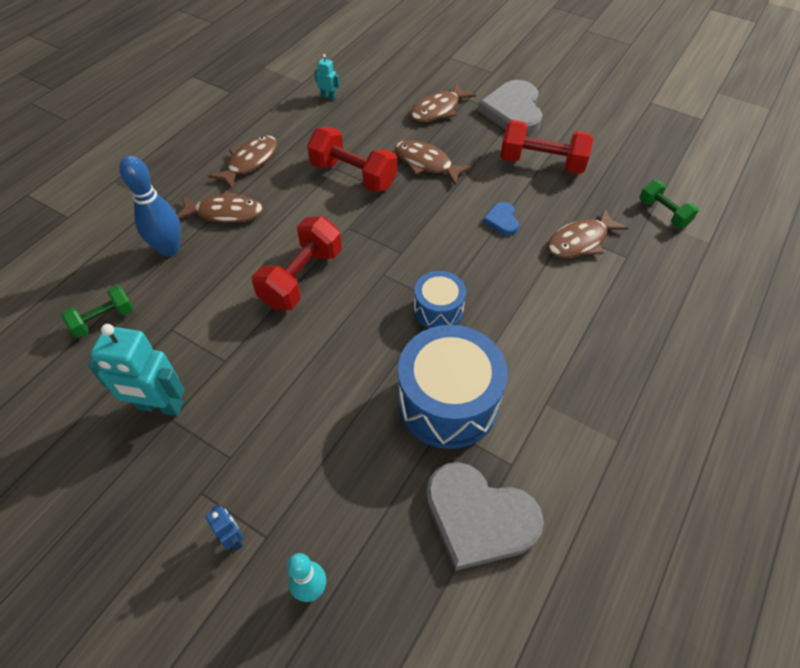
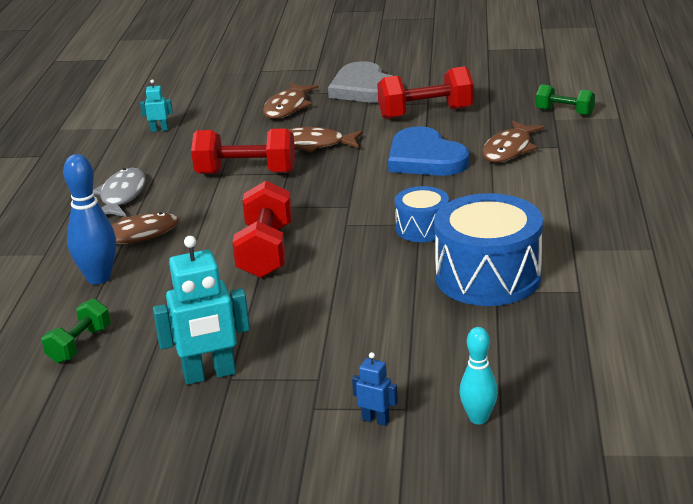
camera: 25 degrees left, 25 degrees down
(250, 162) = (122, 196): brown fish -> grey fish
(478, 517) = (581, 328): grey heart -> none
(502, 220) = (425, 158): blue heart -> blue heart, size x2.10

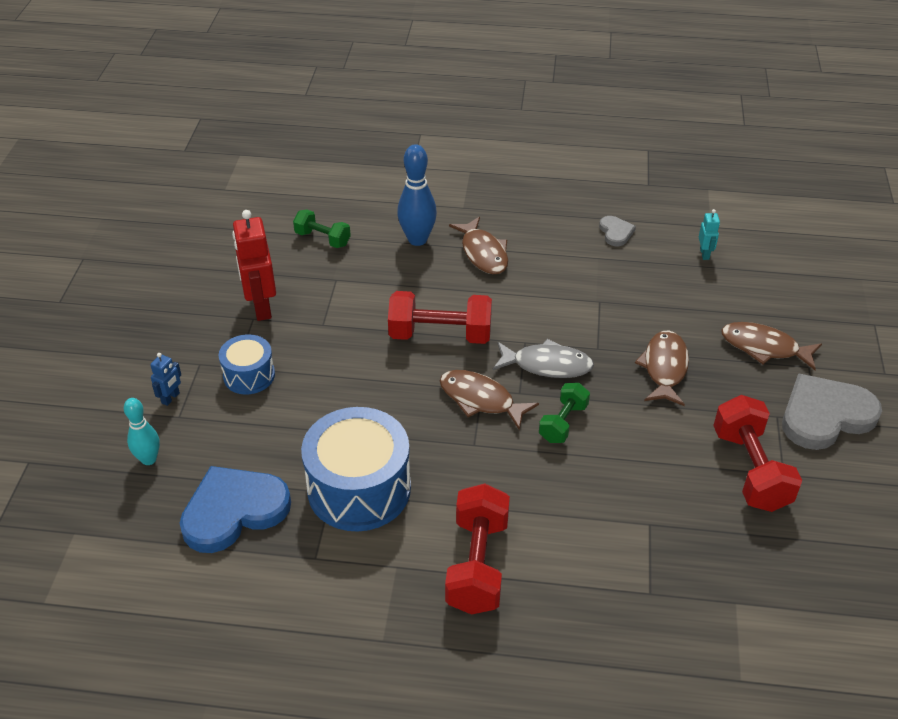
camera: 90 degrees right, 15 degrees up
(116, 169) = (616, 232): none -> grey heart
(122, 196) = (560, 240): grey fish -> grey fish (547, 365)
(209, 375) = (261, 307): turquoise robot -> red robot
(246, 173) = (600, 318): red dumbbell -> red dumbbell (477, 564)
(422, 228) = (463, 446): blue drum -> blue drum (249, 375)
(425, 158) = (624, 460): blue heart -> blue heart (234, 511)
(509, 149) = (643, 541): brown fish -> brown fish (480, 400)
(564, 112) = (757, 617): green dumbbell -> green dumbbell (563, 423)

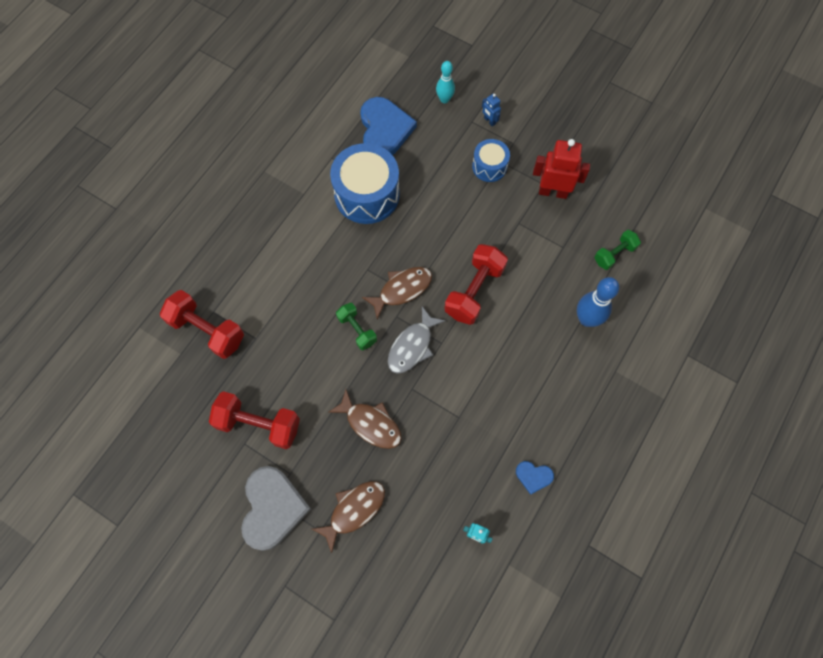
camera: 115 degrees right, 25 degrees up
(477, 564) = (282, 233): red dumbbell -> red dumbbell (207, 330)
(483, 253) = (550, 359): brown fish -> none
(616, 232) = (533, 476): grey heart -> blue heart

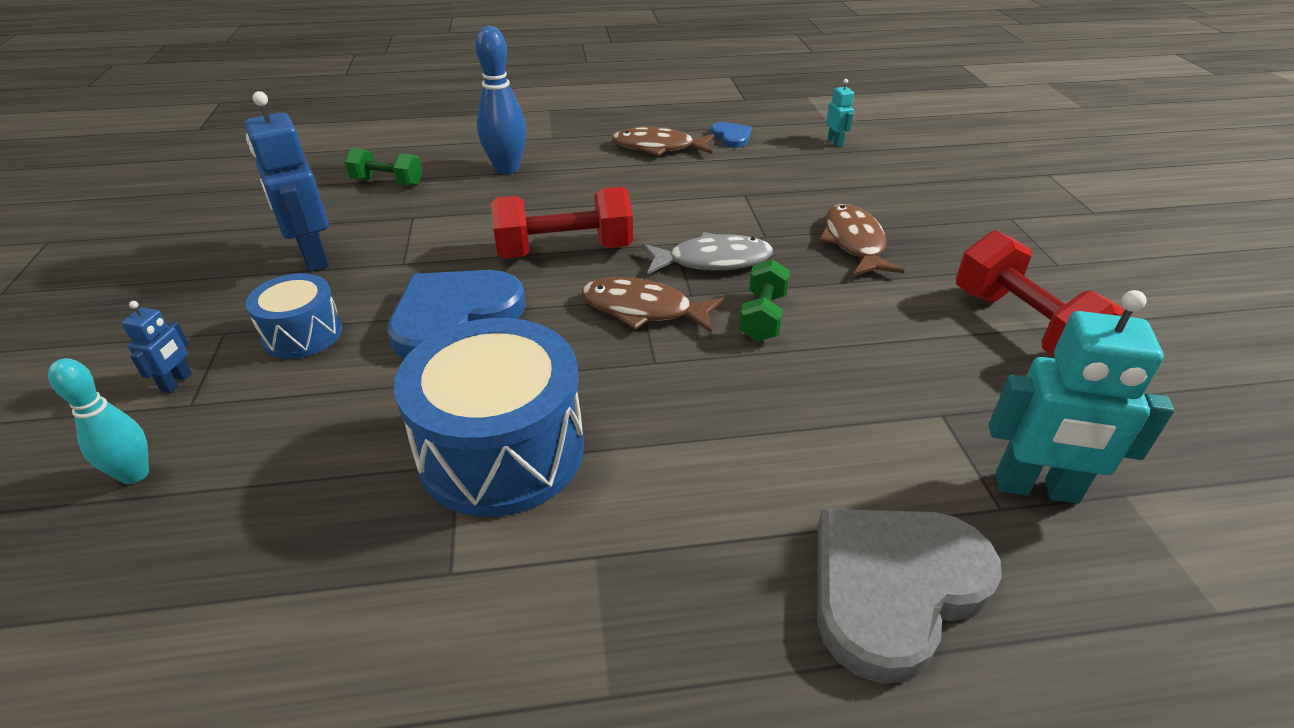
camera: 130 degrees left, 30 degrees down
(207, 330) = (1036, 488): red dumbbell -> turquoise robot
(272, 508) = (1064, 259): grey heart -> grey heart (894, 588)
(354, 510) = (951, 208): brown fish -> brown fish (658, 147)
(384, 129) = (292, 525): blue heart -> blue heart (454, 317)
(553, 192) = (313, 257): red robot -> blue robot

